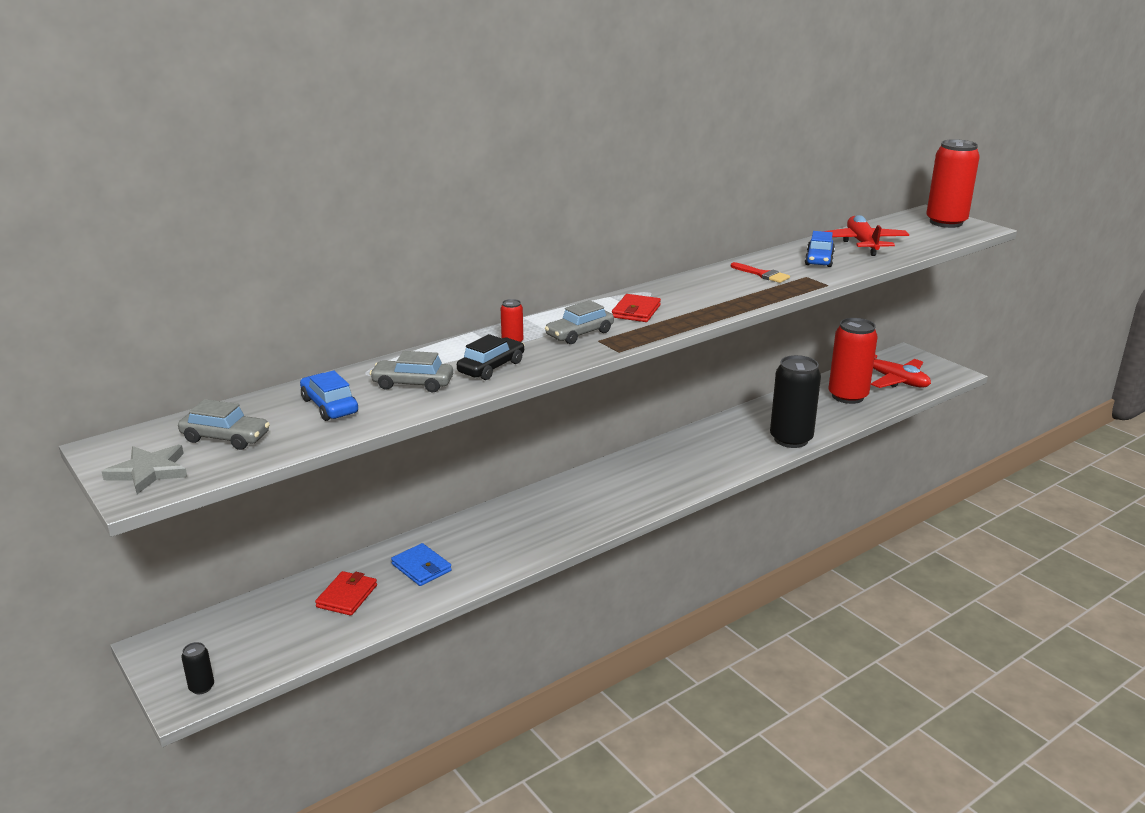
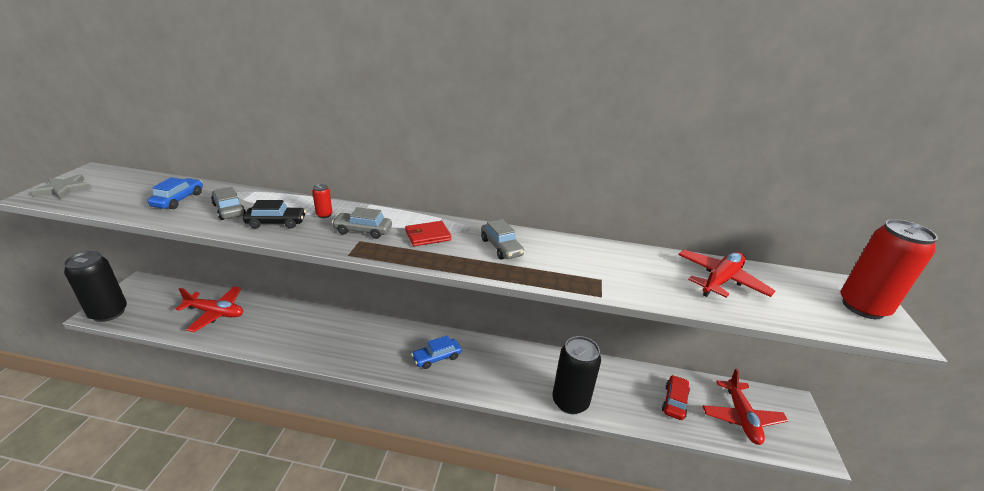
camera: 45 degrees right, 5 degrees up
(201, 687) = (108, 313): black can -> black can, size x2.44
(225, 438) = (117, 191): grey car -> grey car (501, 247)
(347, 596) = (215, 313): red wallet -> red plane
(421, 567) = (261, 322): blue wallet -> none
(762, 274) = (572, 259): red brush -> none
(819, 259) = (647, 272): blue car -> blue car (436, 357)
(847, 396) = (674, 402): red can -> red car

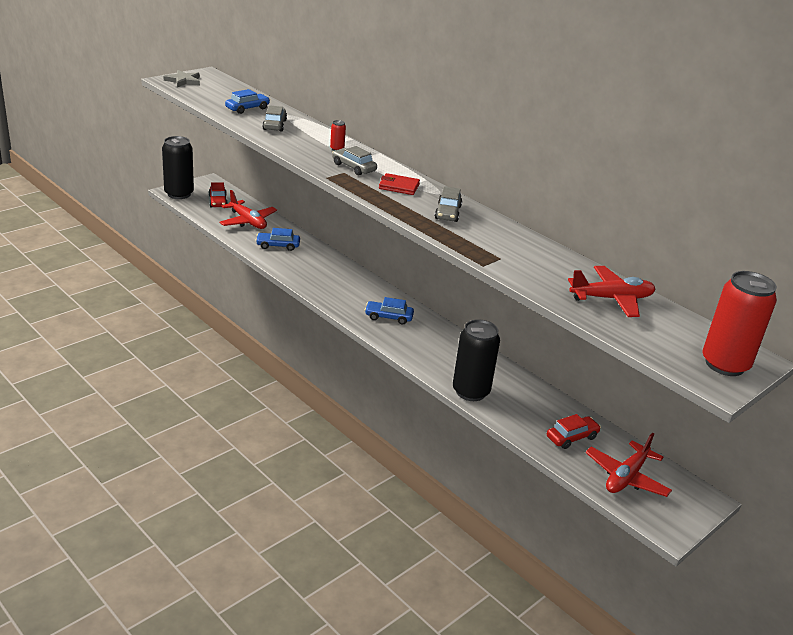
camera: 35 degrees right, 0 degrees up
(164, 303) = (218, 201): none -> red car
(269, 328) = (278, 245): none -> blue car
(276, 223) = (298, 143): black car -> none

